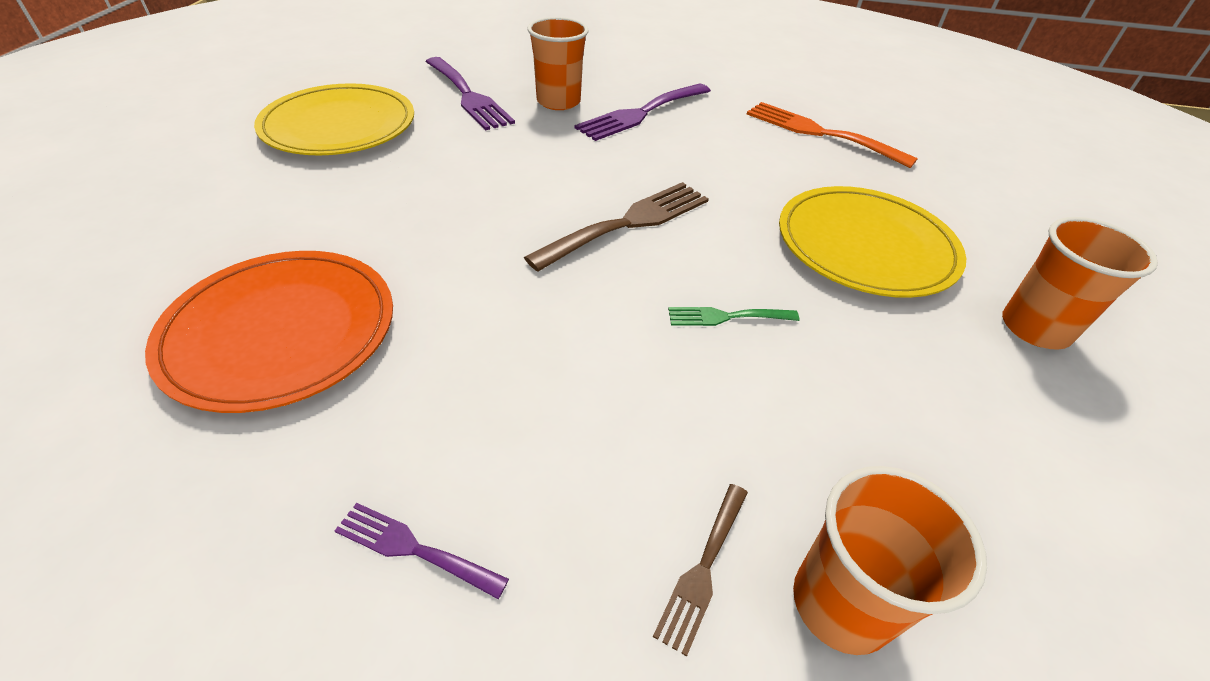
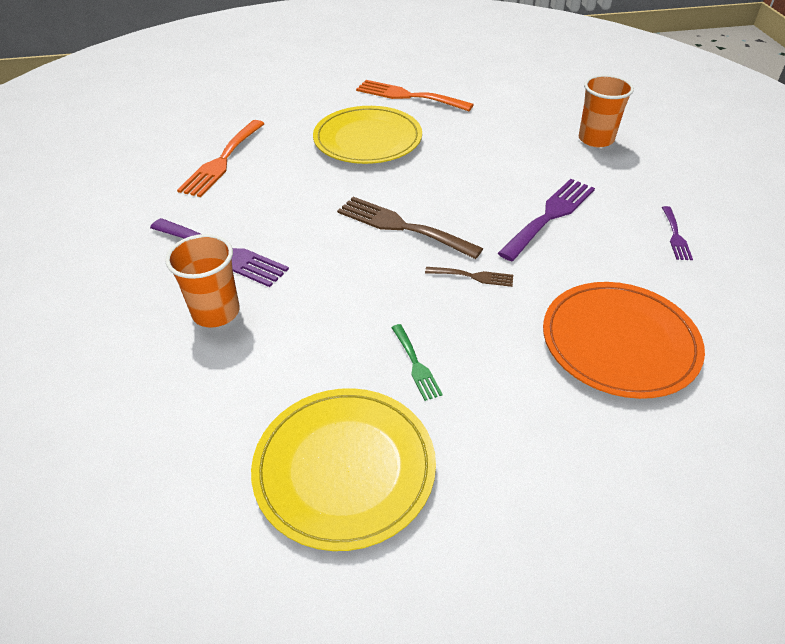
camera: 105 degrees left, 0 degrees up
(468, 96) = (226, 387): purple fork -> purple fork (550, 216)
(703, 569) = (612, 167): brown fork -> brown fork (473, 276)
(726, 317) = (467, 178): green fork -> green fork (416, 364)
(1035, 328) = (408, 96): orange cup -> orange fork

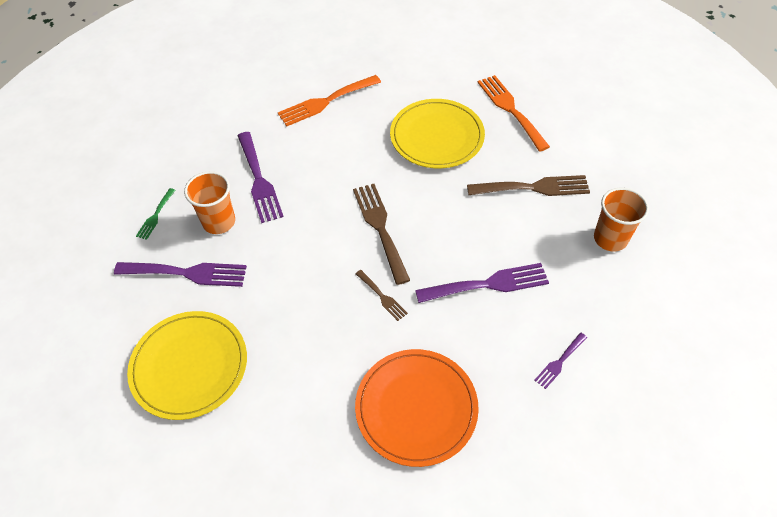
camera: 40 degrees right, 10 degrees up
(231, 380) = (187, 273): none -> purple fork
(416, 364) = (284, 333): green fork -> green fork (155, 216)
(496, 136) = (534, 187): none -> brown fork

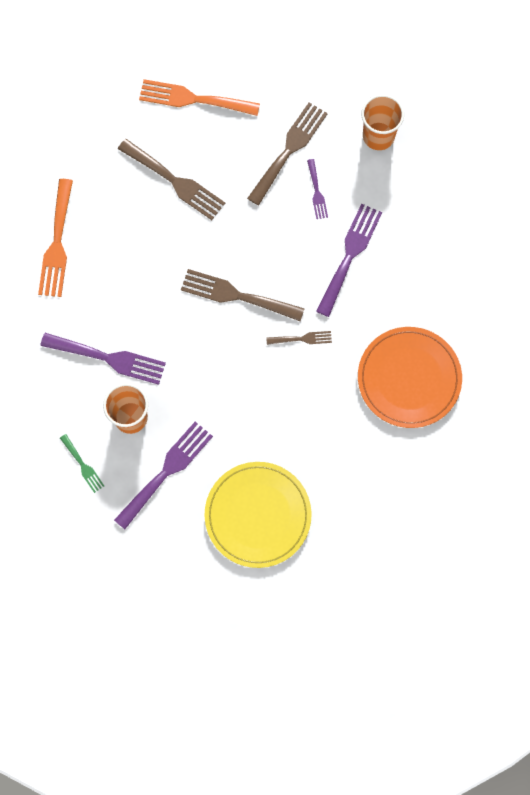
camera: 55 degrees left, 20 degrees up
(437, 136) = (175, 181): yellow plate -> brown fork
(559, 362) = (446, 257): purple fork -> purple fork (317, 192)

